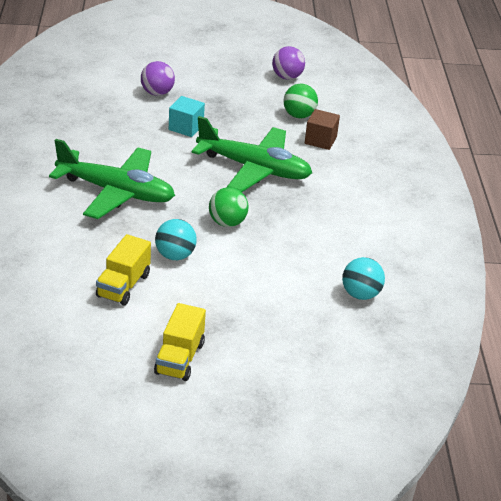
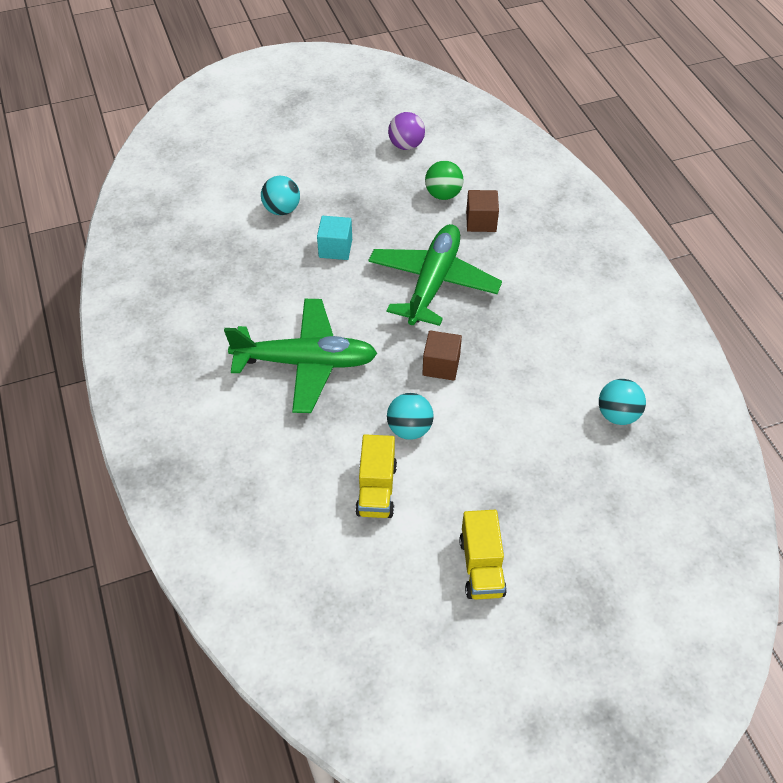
camera: 15 degrees left, 15 degrees up
(157, 93) = (282, 210): purple ball -> turquoise ball
(227, 223) = (441, 365): green ball -> brown cube
(254, 169) = (433, 282): green plane -> green plane turned 75 degrees counterclockwise

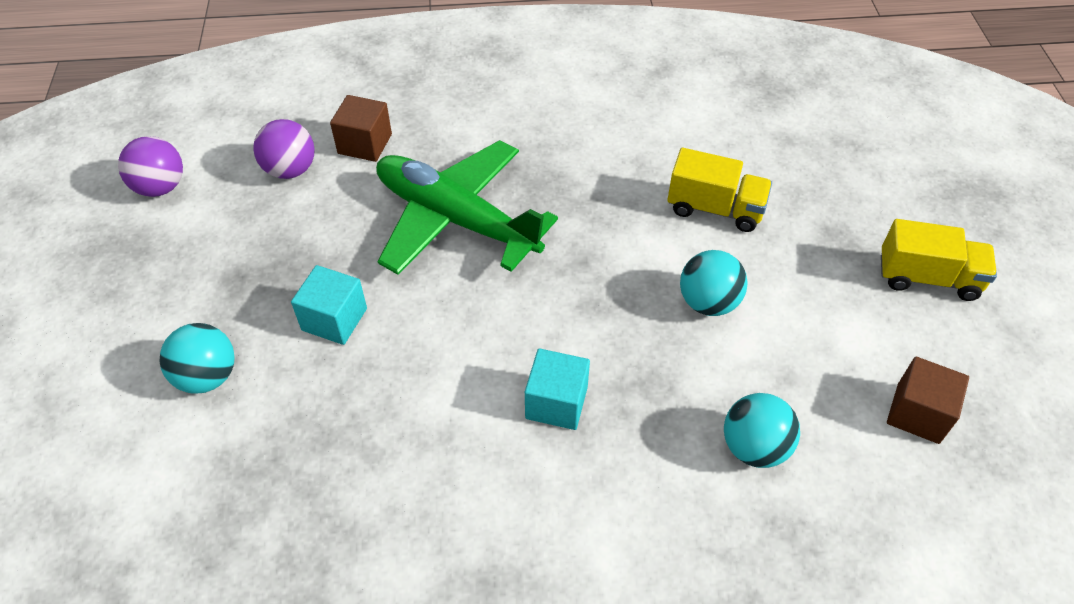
camera: 75 degrees left, 0 degrees up
(306, 362) = (556, 402): green plane -> turquoise cube
(376, 489) = (803, 361): yellow truck -> yellow truck (715, 208)
(441, 365) = (608, 245): brown cube -> brown cube (918, 413)
(443, 194) = (290, 170): green ball -> purple ball
(617, 415) = (725, 105): turquoise ball -> turquoise ball (754, 447)

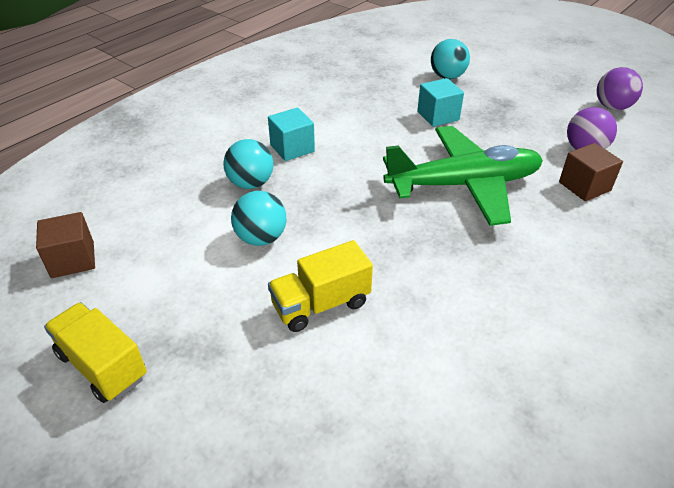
camera: 135 degrees right, 10 degrees down
(754, 447) = (170, 188): turquoise ball -> turquoise ball (251, 183)
(927, 277) = (102, 366): yellow truck -> yellow truck turned 75 degrees clockwise

